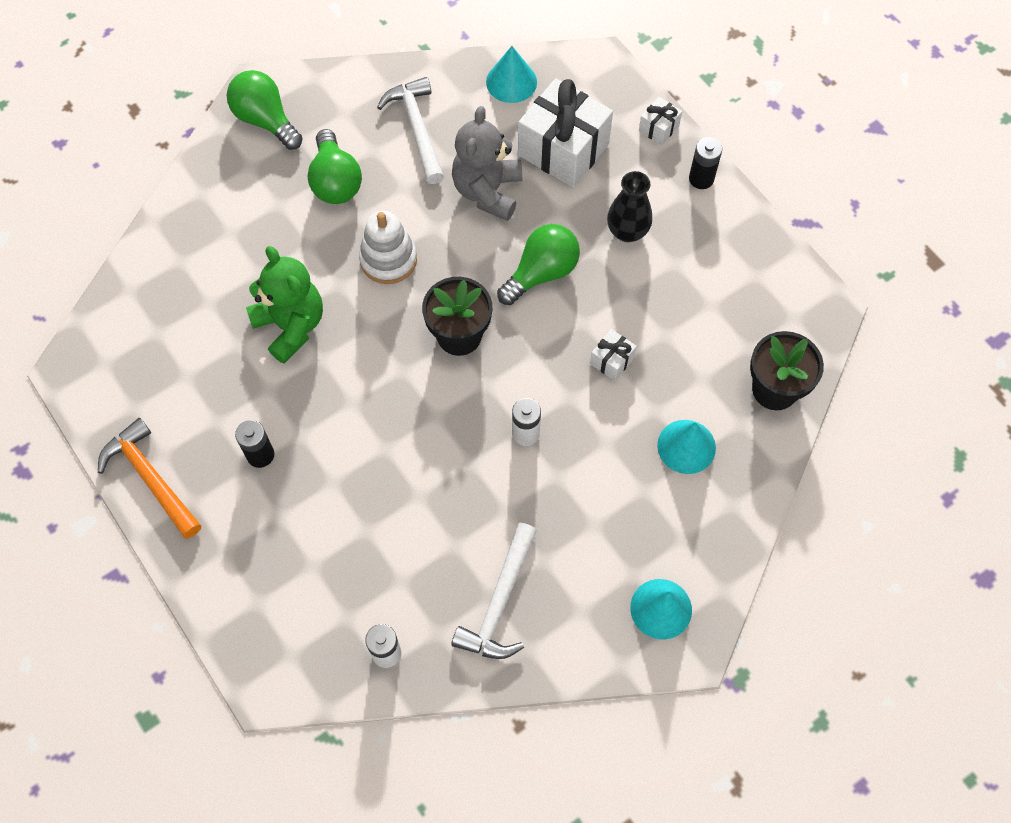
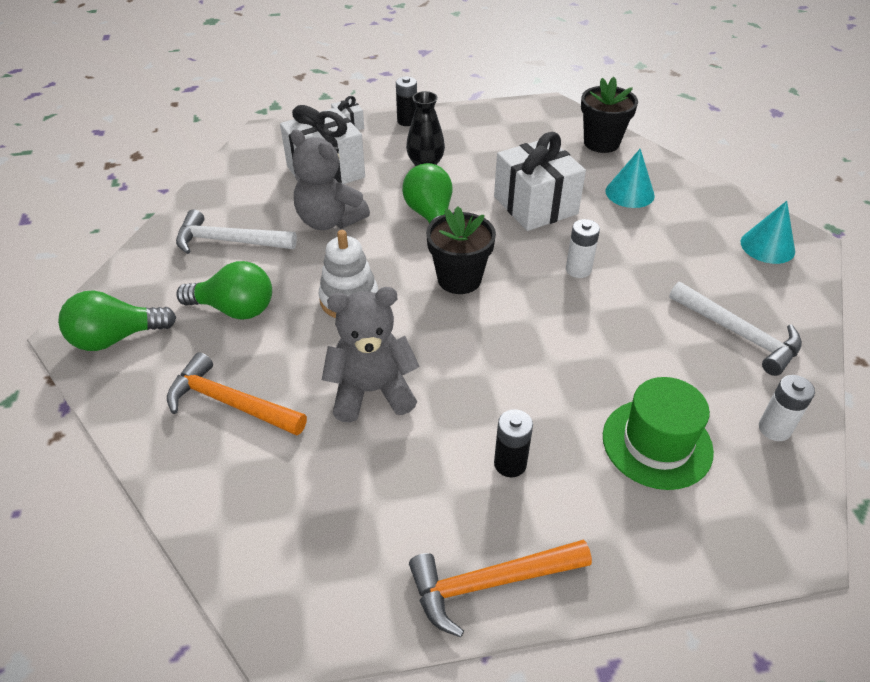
camera: 65 degrees left, 20 degrees down
(236, 235) = (230, 403): none -> orange hammer
(291, 326) = (372, 391): green teddy bear -> grey teddy bear
(328, 559) = (657, 443): none -> green hat
(511, 82) = (236, 178): turquoise cone -> none
(612, 361) = (535, 205): white gift -> white gift, size x2.22

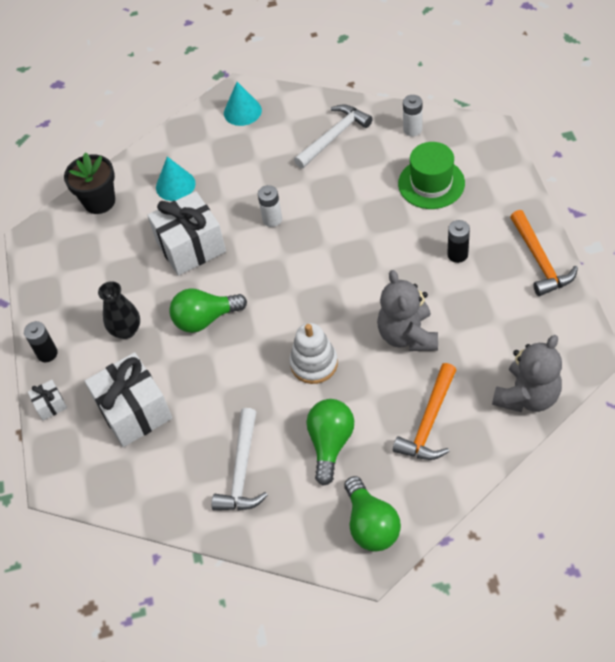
camera: 85 degrees left, 10 degrees up
(329, 221) = (211, 395): grey teddy bear -> grey teddy bear (527, 396)
(459, 279) = (286, 293): black flower pot -> none

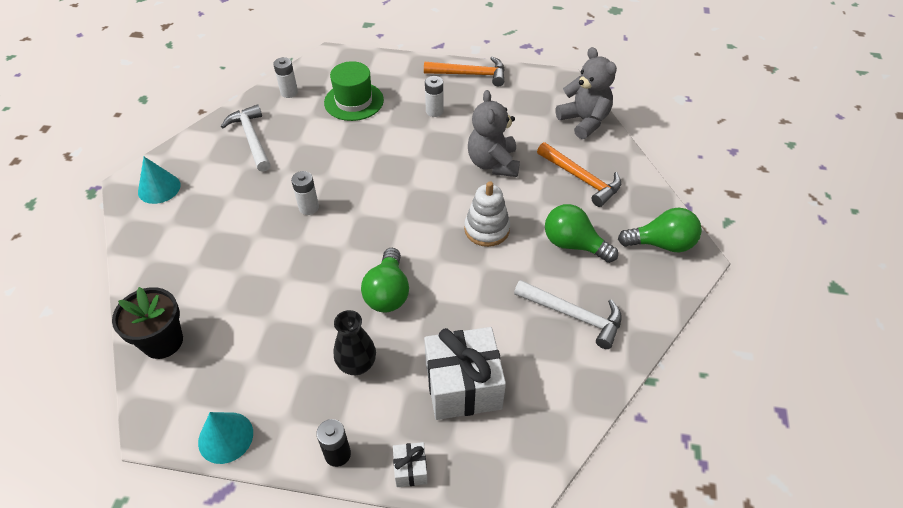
camera: 75 degrees left, 5 degrees down
(175, 185) = (202, 267): turquoise cone -> turquoise cone (225, 437)
(191, 247) = (292, 278): white gift -> none
(407, 335) = (493, 163): grey teddy bear -> grey teddy bear turned 75 degrees clockwise
(457, 254) = (434, 111): black battery -> white battery

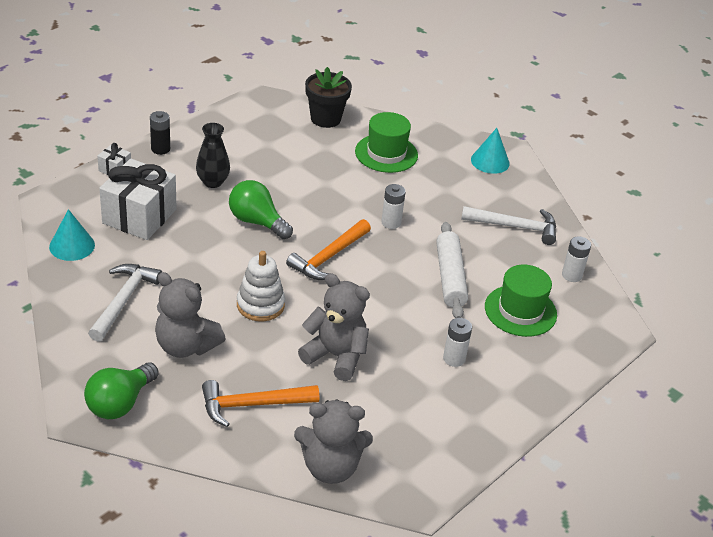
camera: 120 degrees right, 10 degrees down
(198, 261) = (386, 153): none -> green hat
(225, 437) = (224, 117): turquoise cone -> turquoise cone (72, 246)
(349, 147) = (450, 277): none -> white rolling pin
(470, 74) = (497, 422): orange hammer -> orange hammer (329, 257)
(573, 244) = (186, 346): green light bulb -> grey teddy bear
(573, 315) = (123, 300): white hammer -> white hammer turned 135 degrees clockwise

